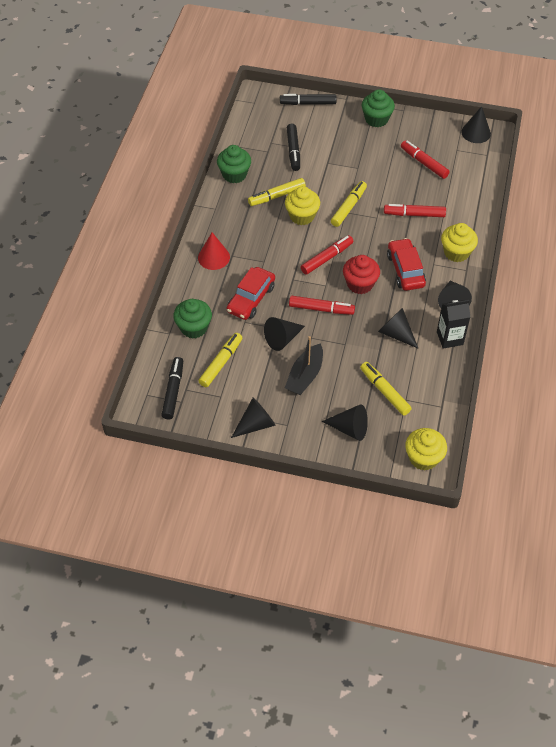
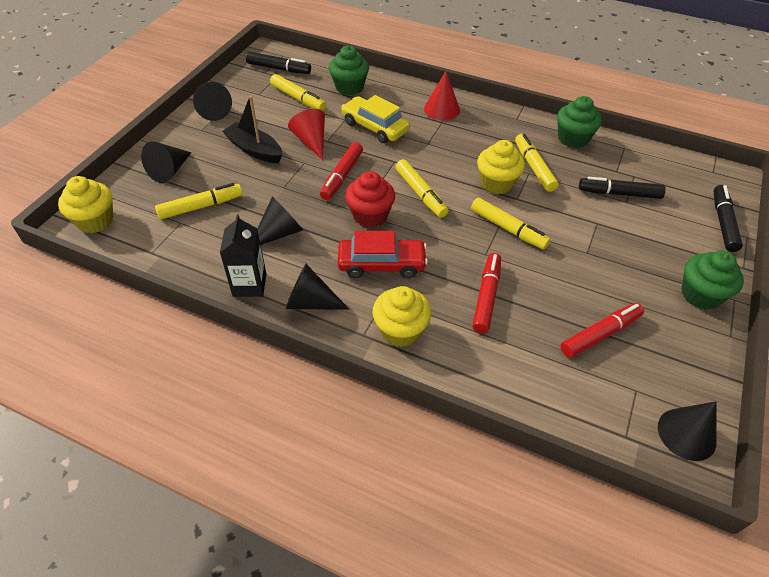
camera: 100 degrees right, 5 degrees down
(251, 299) = (375, 127): red car -> yellow car
(282, 338) = (311, 141): black cone -> red cone
(327, 258) = (420, 193): red marker -> yellow marker

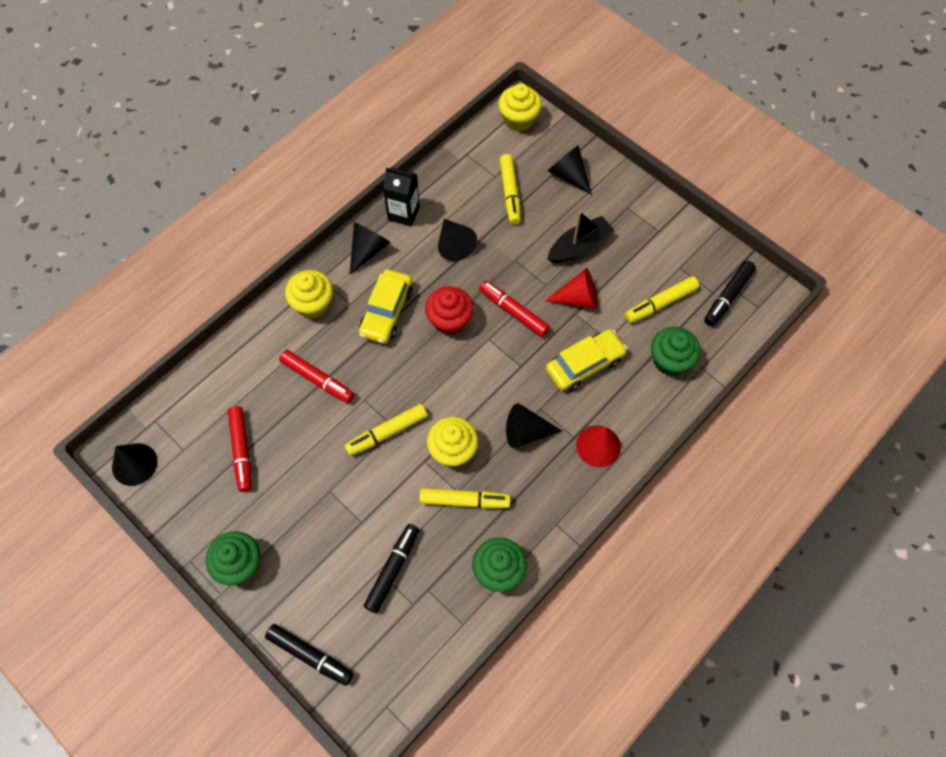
camera: 110 degrees right, 15 degrees up
(214, 110) = (658, 222): black cone -> black cone (526, 432)
(381, 264) = (386, 312): red car -> yellow car
(420, 193) = (463, 373): yellow marker -> none

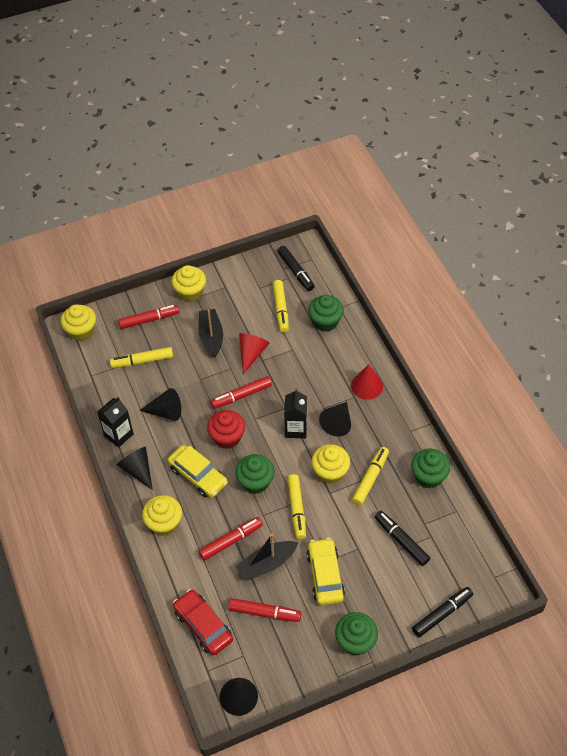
camera: 65 degrees left, 10 degrees down
(205, 395) = (203, 625): none -> red car
(303, 429) = (266, 564): none -> black boat
(404, 374) = (255, 482): none -> green cupcake
(495, 388) = (296, 429): none -> black carton
(510, 193) = (142, 361): yellow marker -> yellow marker turned 150 degrees clockwise
(569, 175) = (149, 320): black cone -> red marker
(584, 365) = (304, 370): yellow car -> yellow car (325, 575)
(630, 199) = (190, 292): none -> yellow cupcake

